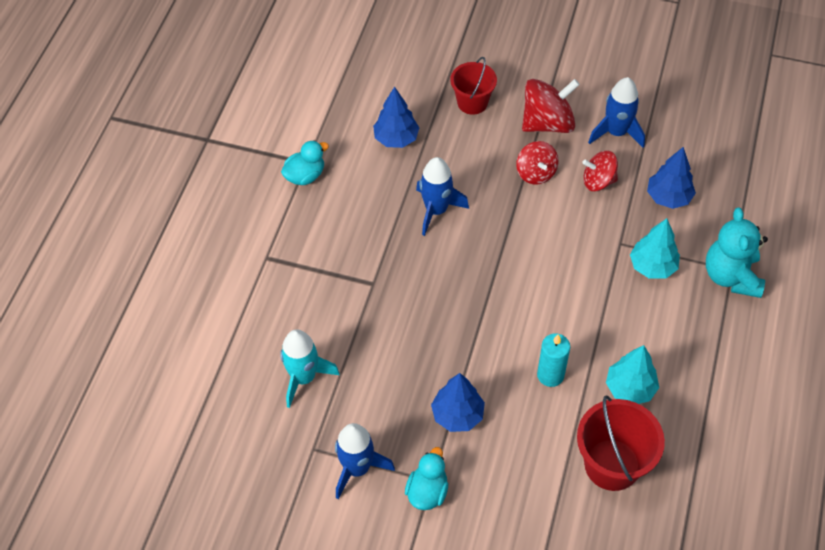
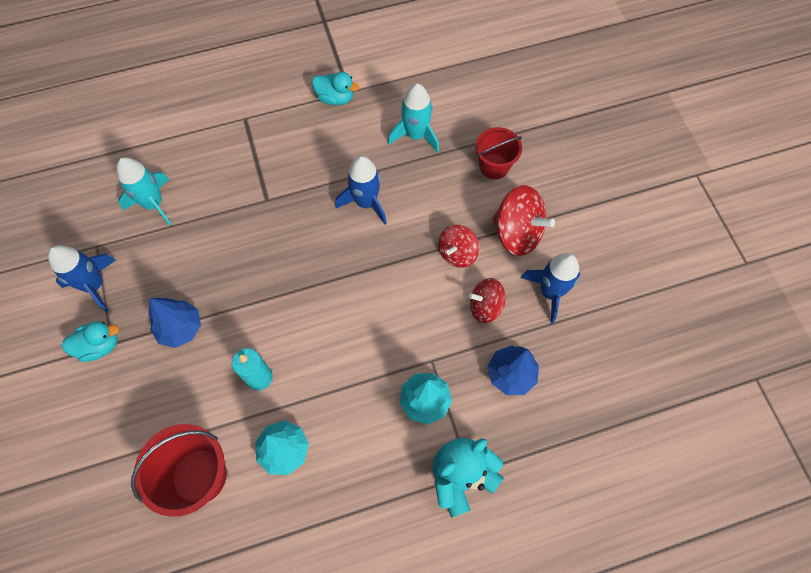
camera: 55 degrees right, 10 degrees up
(396, 139) = (415, 135): blue tree -> turquoise rocket
(598, 181) = (485, 306): red spinning top -> red spinning top turned 60 degrees counterclockwise

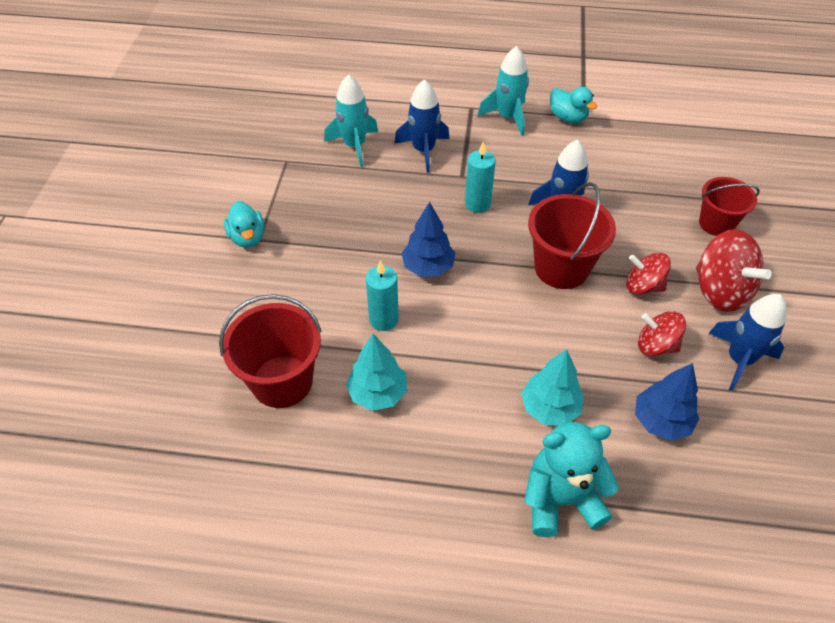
camera: 25 degrees right, 15 degrees down
(94, 285) = (269, 189): blue rocket -> blue rocket (423, 150)
(99, 346) = (248, 237): turquoise duck -> turquoise duck turned 60 degrees clockwise
(180, 328) = (328, 250): blue tree -> blue tree (428, 267)
(292, 224) = (477, 204): none -> turquoise candle
(386, 262) = (561, 268): none -> red bucket
(415, 135) = (639, 171): turquoise rocket -> turquoise rocket (507, 117)
(457, 253) = (643, 286): red spinning top -> red spinning top turned 45 degrees clockwise

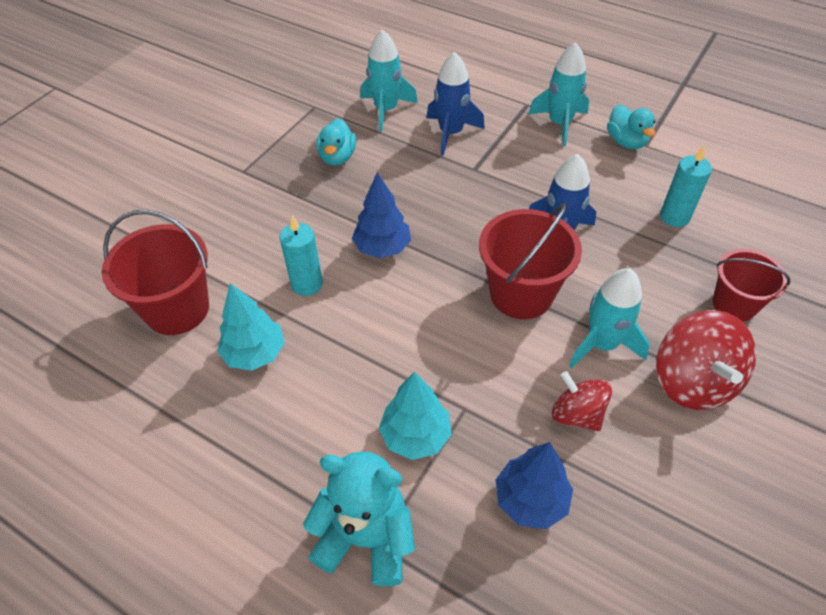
camera: 25 degrees right, 0 degrees up
(248, 237) = (234, 166): turquoise duck -> turquoise duck (337, 157)
(477, 204) = (472, 201): turquoise candle -> turquoise candle (674, 217)
(643, 286) = (602, 344): red spinning top -> turquoise rocket
(739, 359) = (669, 467): blue rocket -> none

